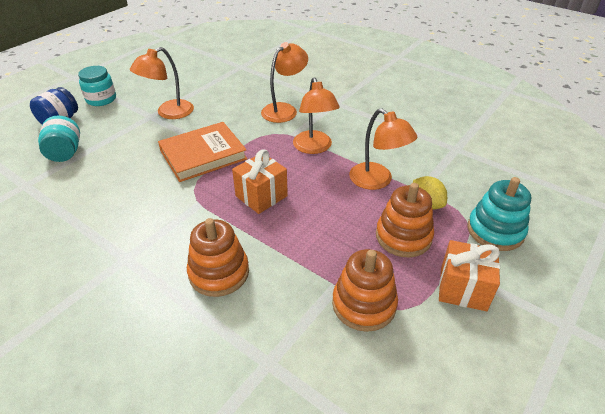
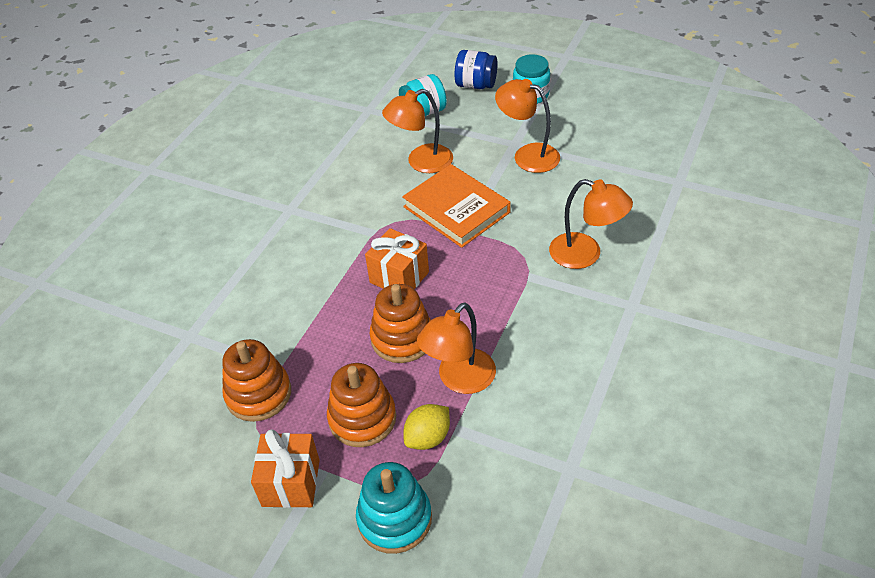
camera: 80 degrees right, 5 degrees up
(219, 272) = (283, 276): orange stacking toy -> orange stacking toy (402, 338)
(314, 148) = (508, 304): orange lamp -> orange lamp (421, 162)

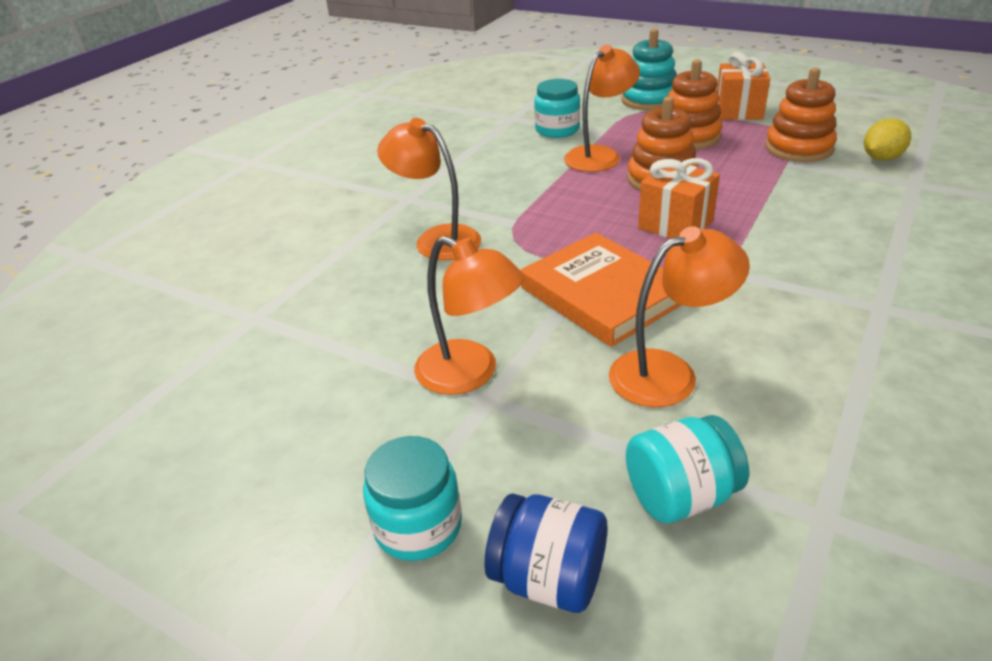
camera: 175 degrees left, 10 degrees down
(428, 437) = (627, 129): yellow lemon -> yellow lemon (881, 158)
(509, 435) = (557, 130): none -> turquoise jar

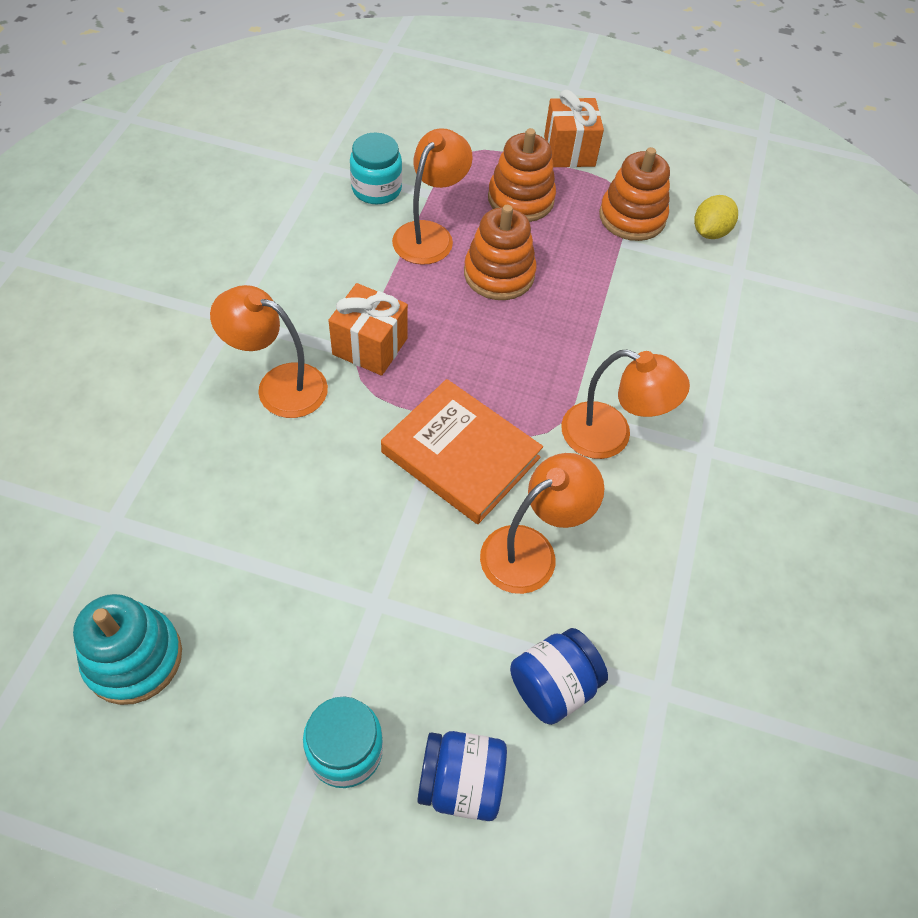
camera: 20 degrees left, 20 degrees up
(470, 374) = (354, 573): orange lamp -> orange lamp (610, 436)
(649, 100) = (472, 130): turquoise stacking toy -> turquoise stacking toy (133, 658)
(675, 224) = (519, 347): orange gift -> orange gift (370, 346)
(680, 496) = (553, 686): turquoise jar -> blue jar

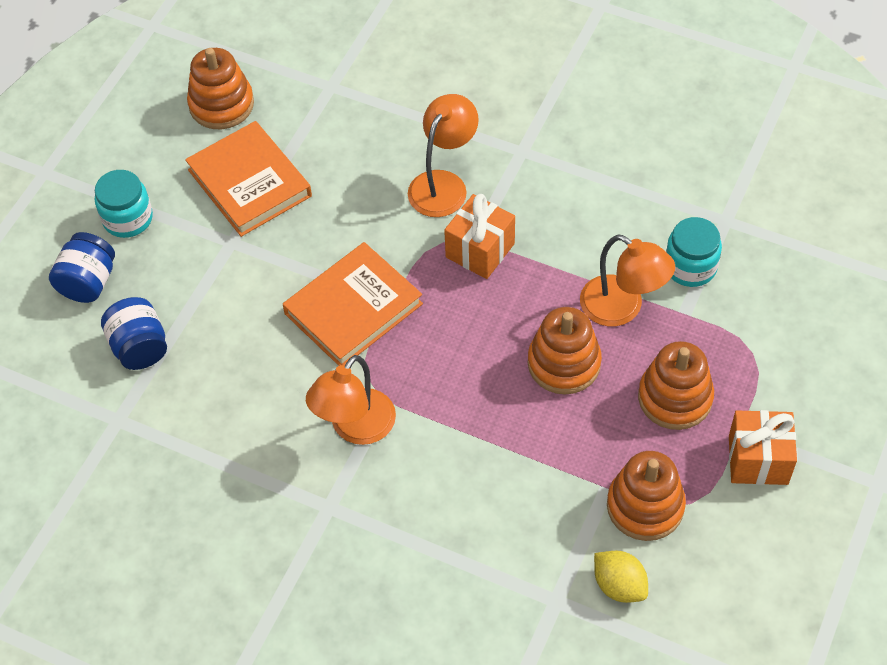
camera: 105 degrees right, 0 degrees up
(133, 658) = (221, 104): turquoise stacking toy -> orange stacking toy
(278, 596) = (249, 183): none -> orange book
(531, 550) = (253, 349): orange lamp -> none

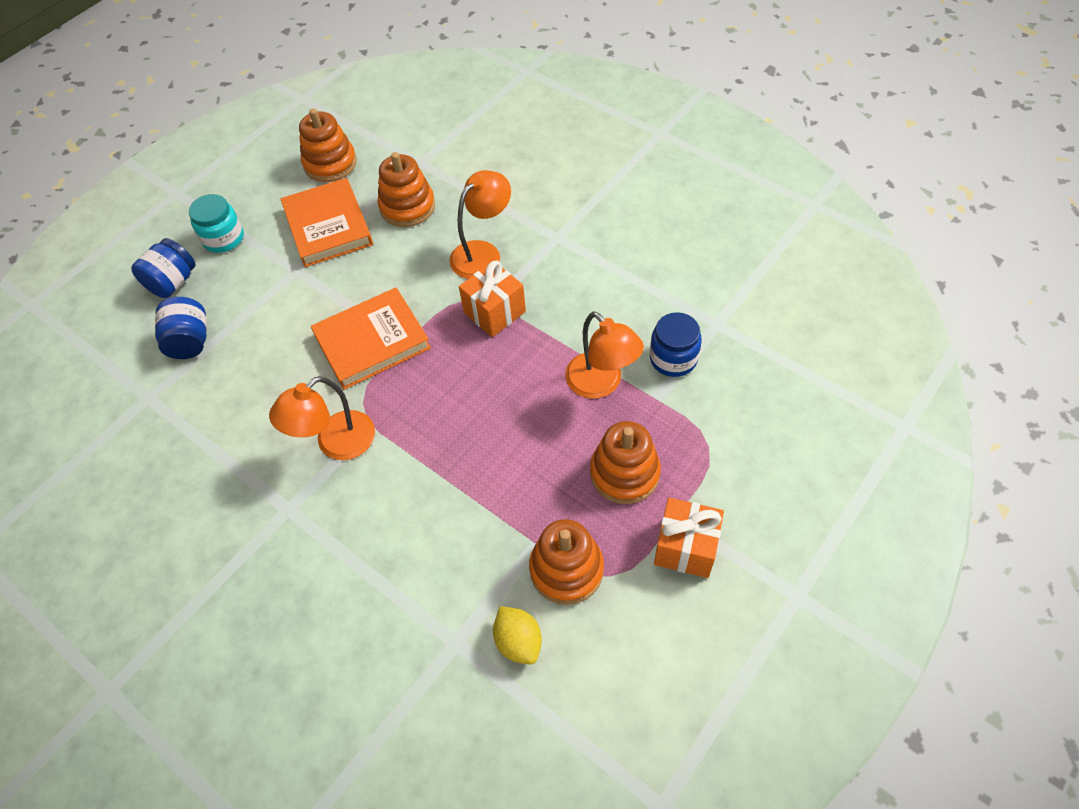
camera: 15 degrees right, 0 degrees up
(564, 363) = (534, 422): orange stacking toy -> orange stacking toy (407, 207)
(690, 267) = (673, 358): turquoise jar -> blue jar

